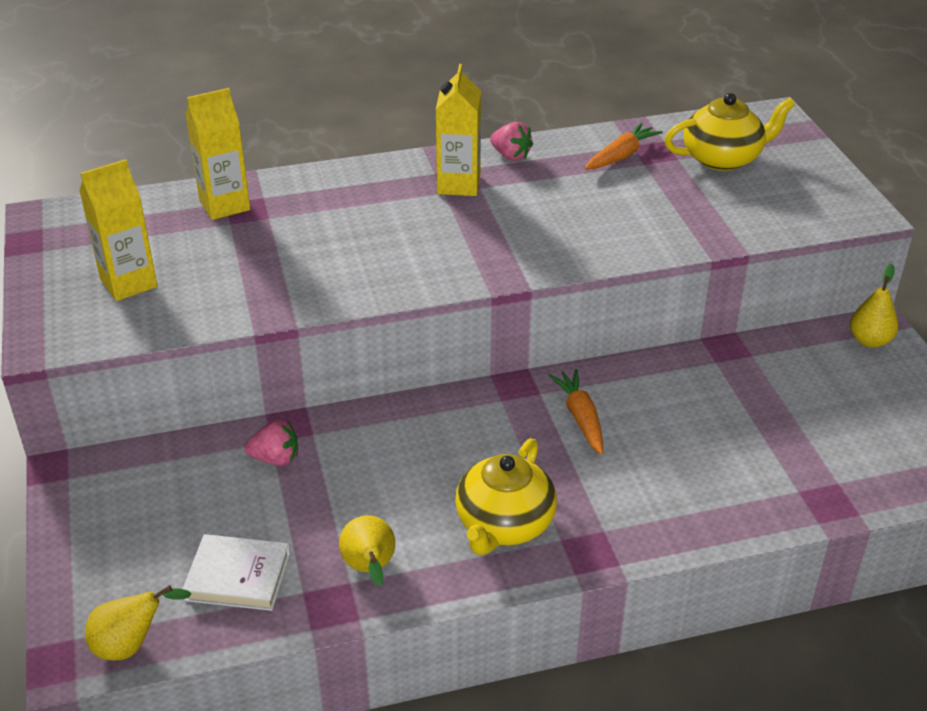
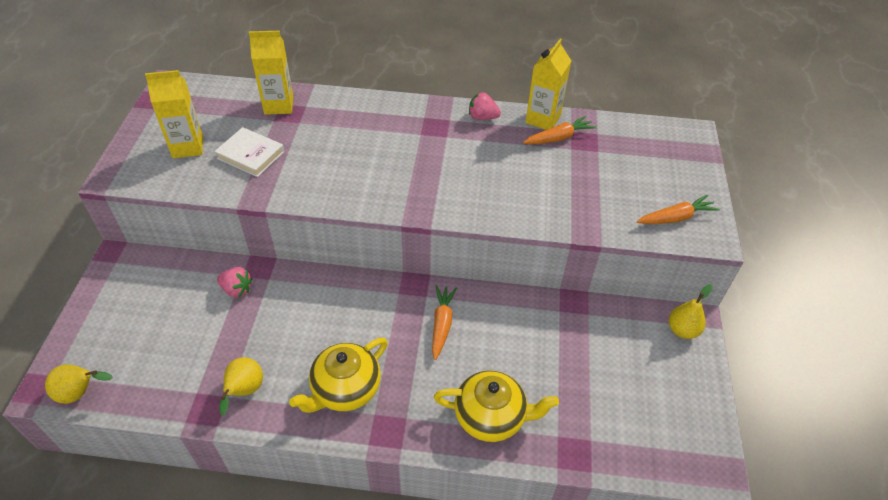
camera: 20 degrees right, 10 degrees up
(238, 577) = (166, 367): white book -> white book (250, 155)
(458, 184) = (434, 130): yellow carton -> yellow carton (543, 119)
(511, 156) = (482, 117): pink strawberry -> pink strawberry turned 135 degrees clockwise
(723, 158) = (631, 160): yellow teapot -> yellow teapot (491, 416)
(813, 204) = (675, 218): none -> orange carrot

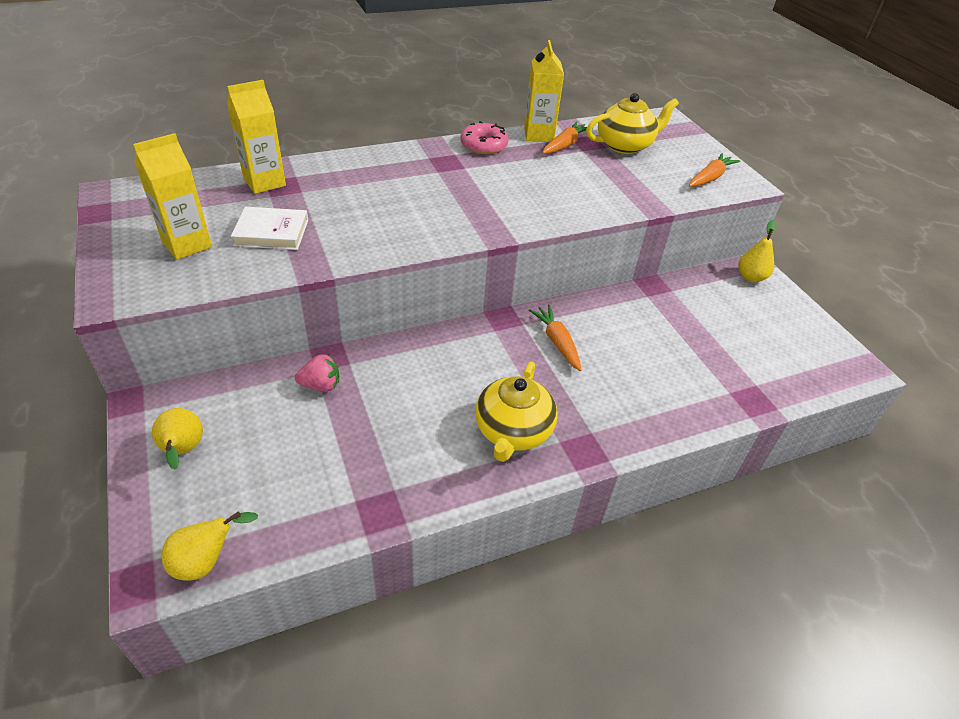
camera: 30 degrees left, 5 degrees down
(244, 391) = (409, 476): yellow pear -> yellow pear (183, 451)
(482, 117) = (484, 145): pink strawberry -> pink donut
(491, 416) = (664, 400): yellow teapot -> yellow teapot (625, 145)

